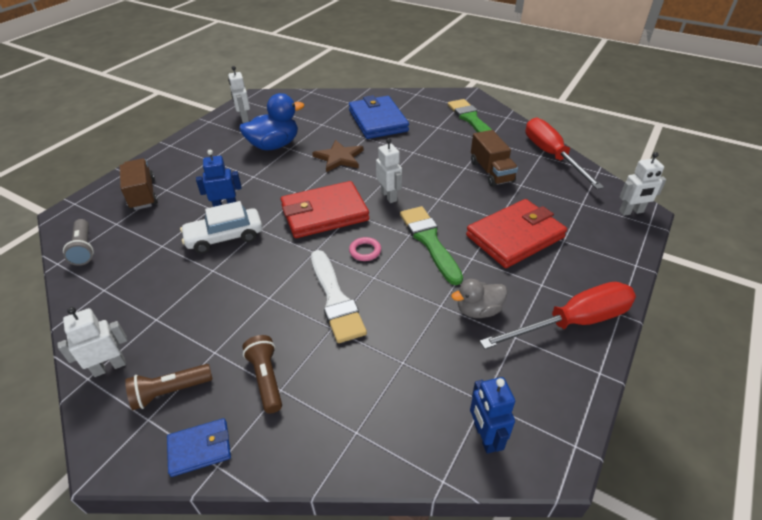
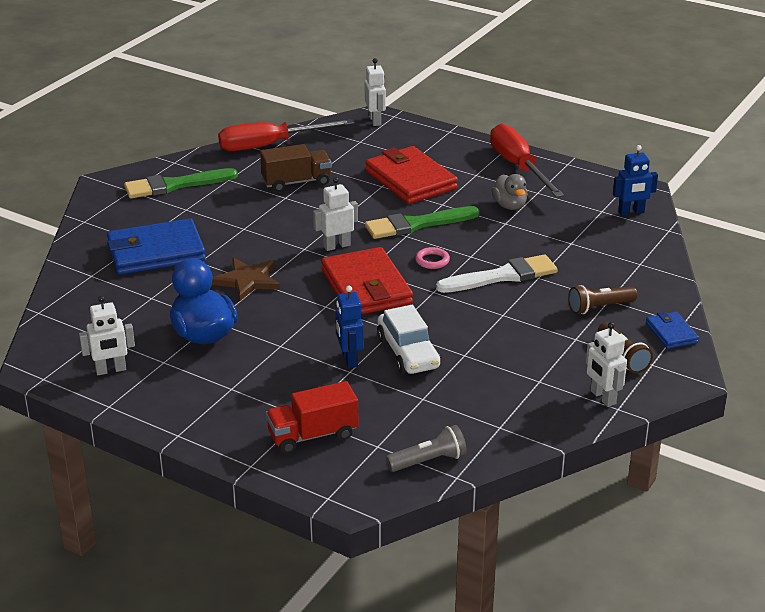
camera: 90 degrees left, 10 degrees down
(143, 194) = (313, 435): brown truck -> red truck

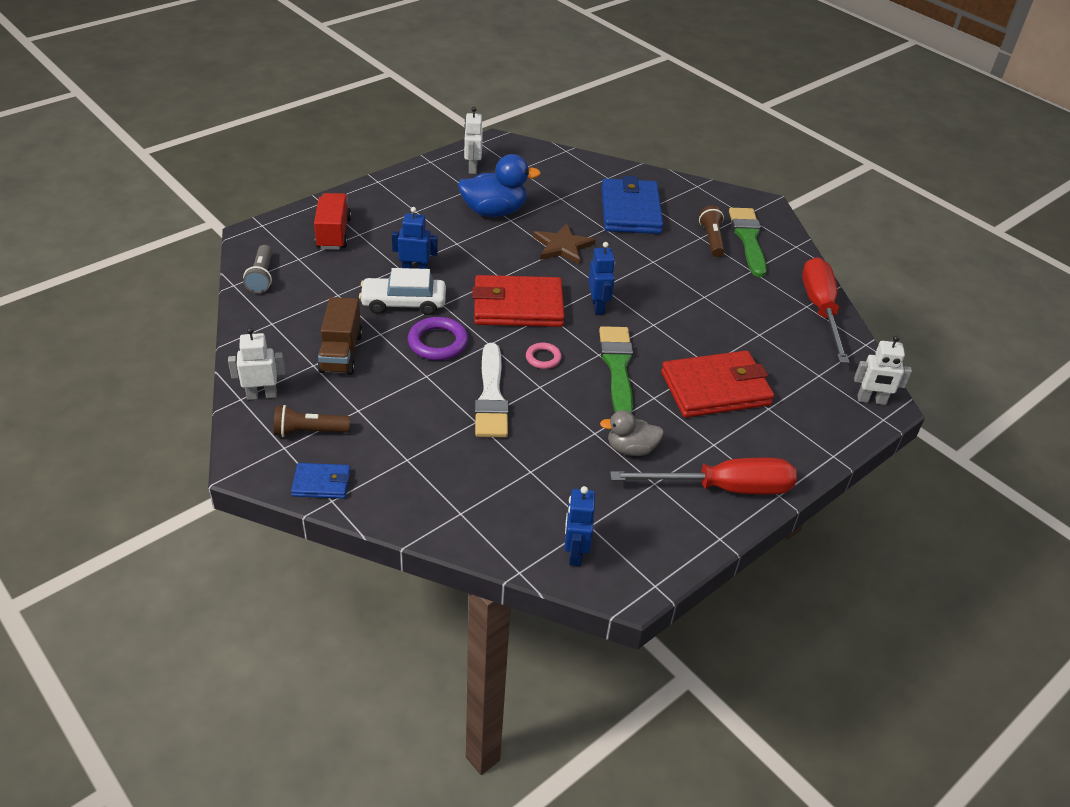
camera: 105 degrees right, 10 degrees up
(296, 182) = (733, 310): brown truck -> brown truck (341, 353)
(337, 246) = (598, 306): white robot -> blue robot
(453, 319) = (438, 343): none -> purple ring
(599, 307) = (397, 446): brown flashlight -> brown flashlight (711, 239)

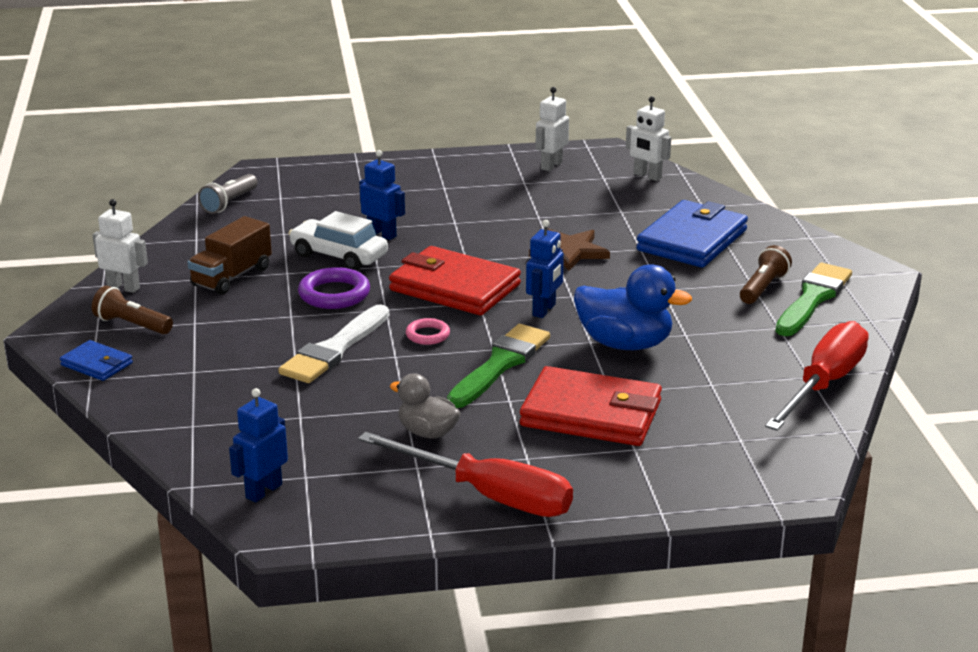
camera: 35 degrees right, 15 degrees down
(333, 233) = (337, 186): red truck -> none
(494, 212) = (528, 206): blue duck -> blue duck (625, 344)
(871, 400) = (780, 481): white robot -> white robot (647, 176)

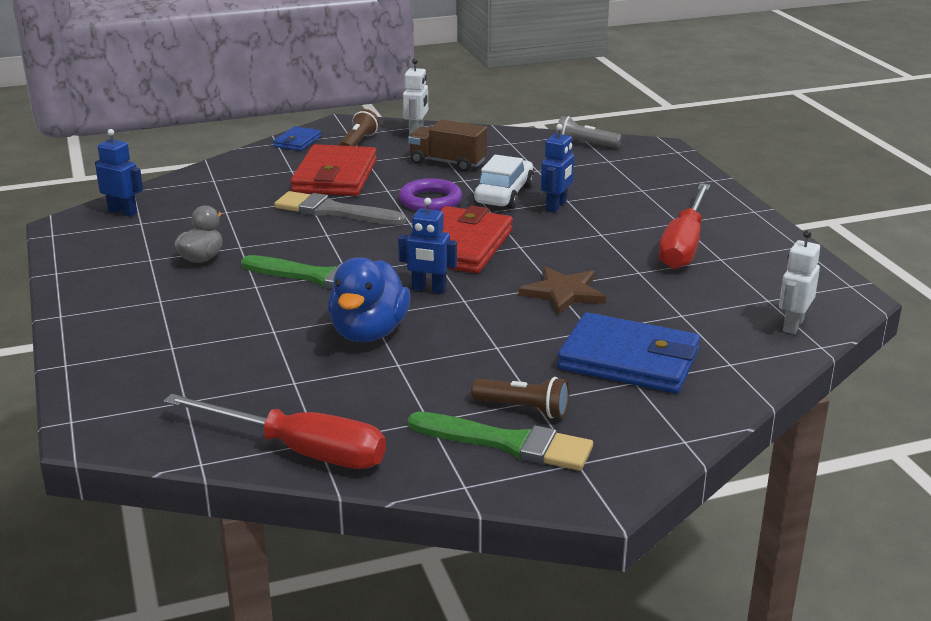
camera: 80 degrees right, 0 degrees up
(334, 349) = (333, 211): white brush -> grey brush
(427, 335) = (366, 243): pink ring -> none
(488, 495) = (104, 289): red screwdriver -> red screwdriver (684, 245)
(551, 165) = (777, 269): white robot -> none
(591, 414) = (232, 324): red wallet -> red wallet (335, 176)

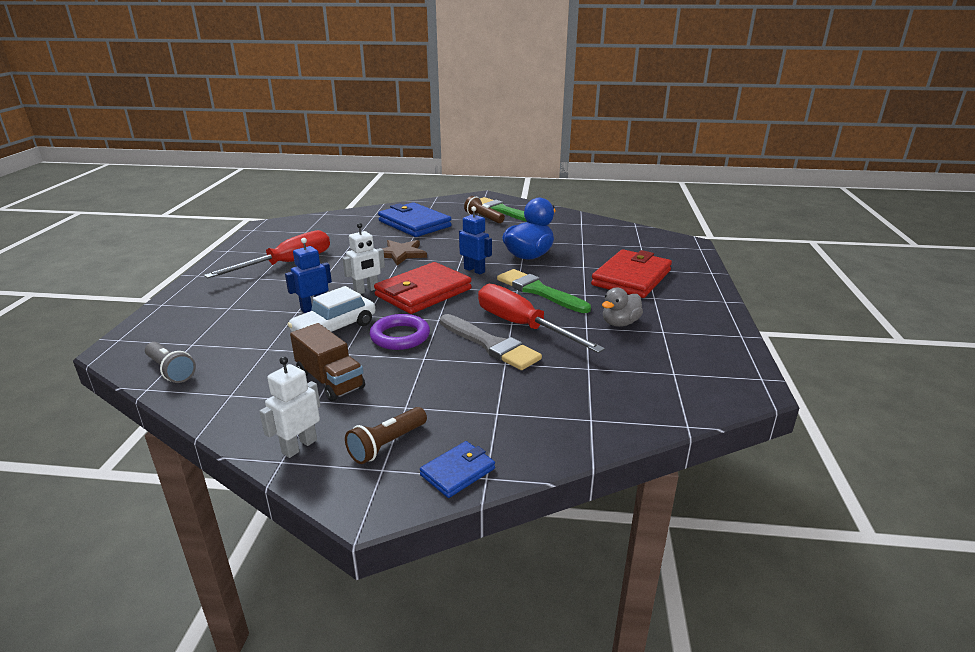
camera: 155 degrees left, 0 degrees up
(123, 212) = (694, 392): blue robot -> none
(299, 451) = (590, 222): red screwdriver -> red screwdriver (522, 326)
(335, 176) = (458, 390): red wallet -> red wallet (631, 278)
(793, 325) = (318, 221): white robot -> white robot (366, 290)

